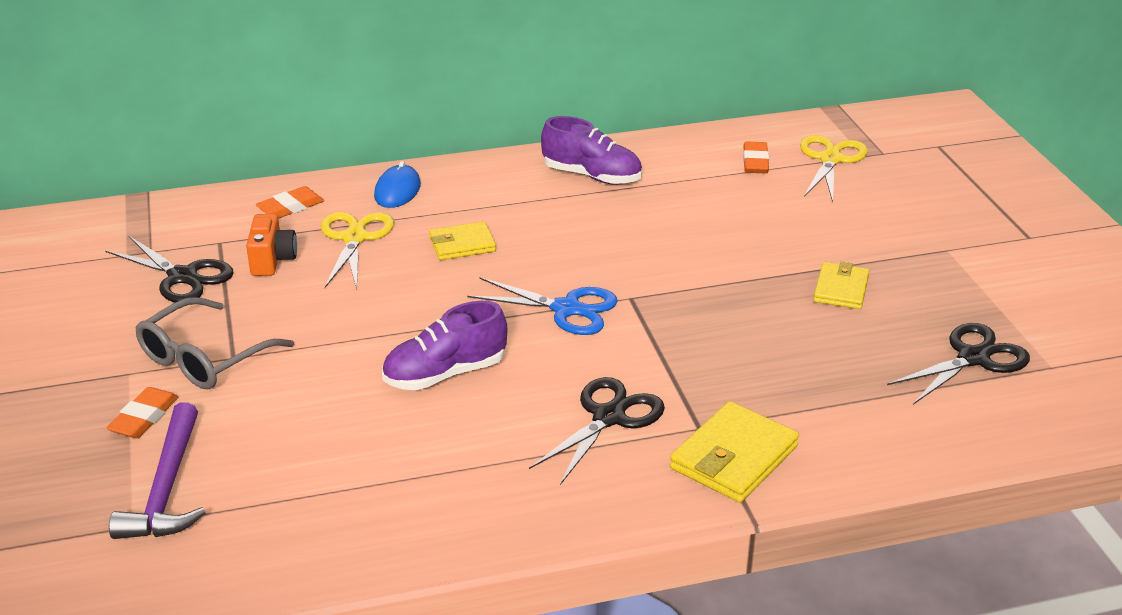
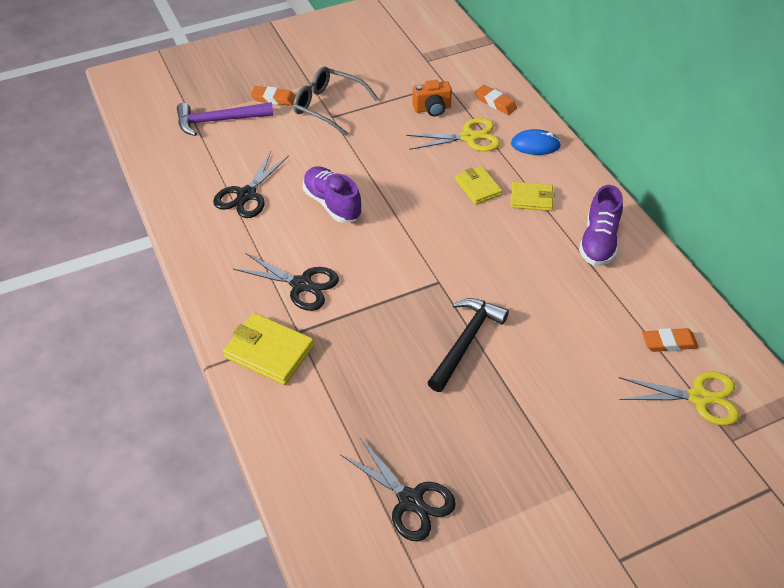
camera: 80 degrees right, 15 degrees up
(183, 277) = (404, 79): black scissors -> black scissors (246, 195)
(567, 309) = (415, 250): blue scissors -> none
(737, 290) = (466, 342): none -> black hammer
(841, 289) = (485, 408): yellow wallet -> yellow wallet (531, 198)

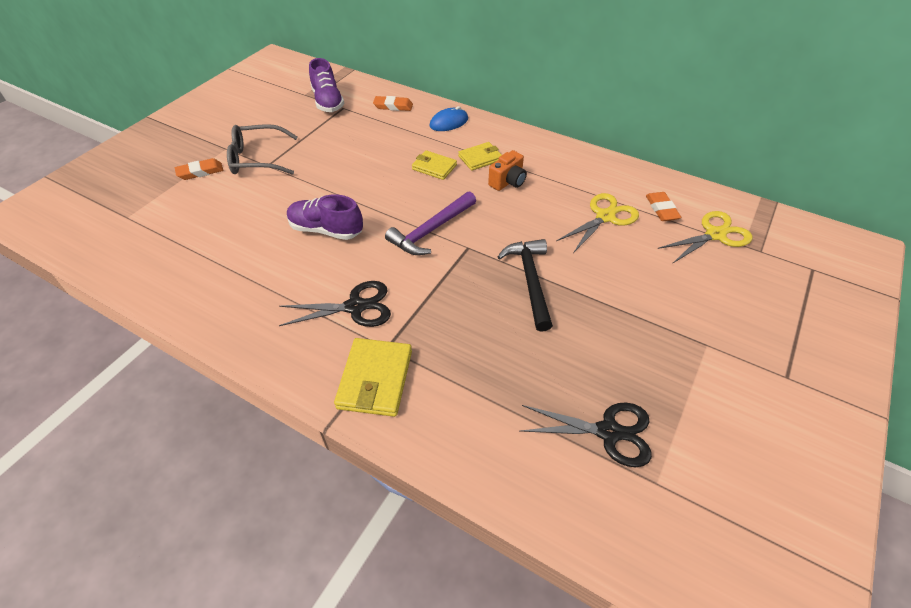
camera: 35 degrees left, 0 degrees up
(219, 121) = (159, 209): purple hammer -> purple hammer (431, 230)
(246, 195) = (239, 258): black scissors -> none
(269, 352) = (375, 379): yellow wallet -> yellow wallet turned 75 degrees counterclockwise
(432, 109) = (348, 128): orange camera -> orange camera (508, 182)
(469, 137) = (395, 136): yellow scissors -> yellow scissors (605, 216)
(599, 241) = (553, 166): purple shoe -> purple shoe (328, 102)
(669, 343) = (661, 209): orange eraser -> orange eraser turned 60 degrees counterclockwise

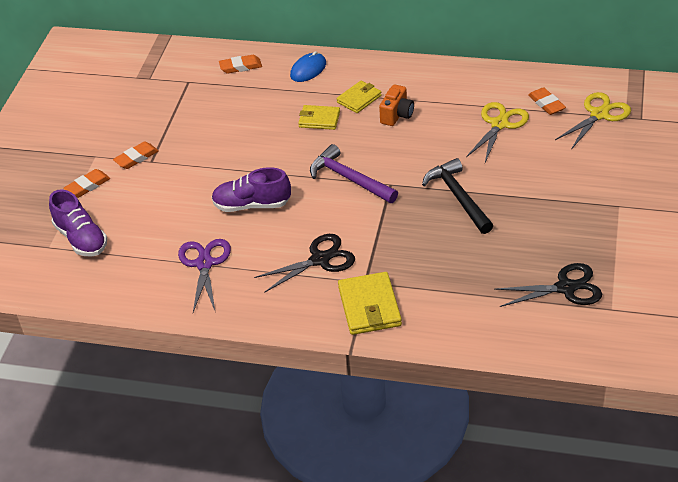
camera: 15 degrees left, 5 degrees down
(245, 276) = (204, 263): none -> purple scissors
(257, 159) = (136, 158): grey glasses -> orange eraser
(328, 102) = (168, 79): purple shoe -> purple shoe (81, 239)
(431, 230) = (349, 179): purple hammer -> purple hammer turned 105 degrees clockwise

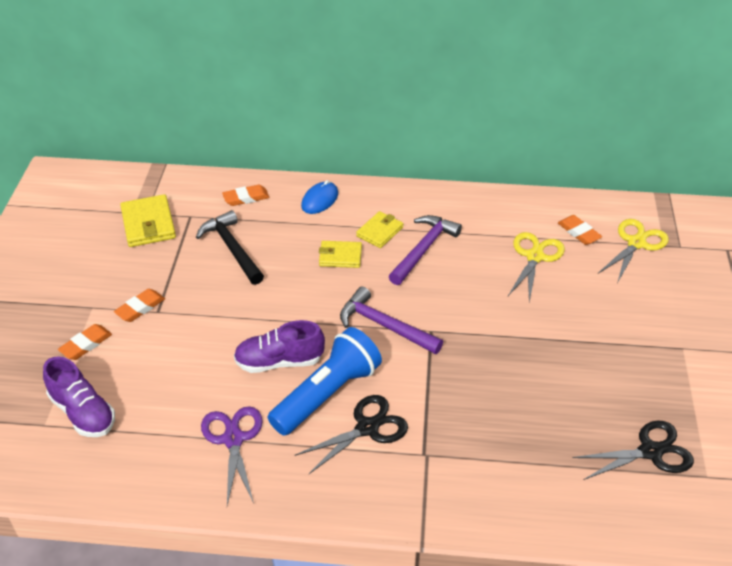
camera: 10 degrees left, 0 degrees up
(290, 232) = (327, 394): none -> blue flashlight
(369, 306) = (434, 486): yellow wallet -> yellow wallet (148, 224)
(397, 115) = (423, 249): orange camera -> purple hammer
(458, 197) = (508, 344): black hammer -> black hammer (232, 248)

